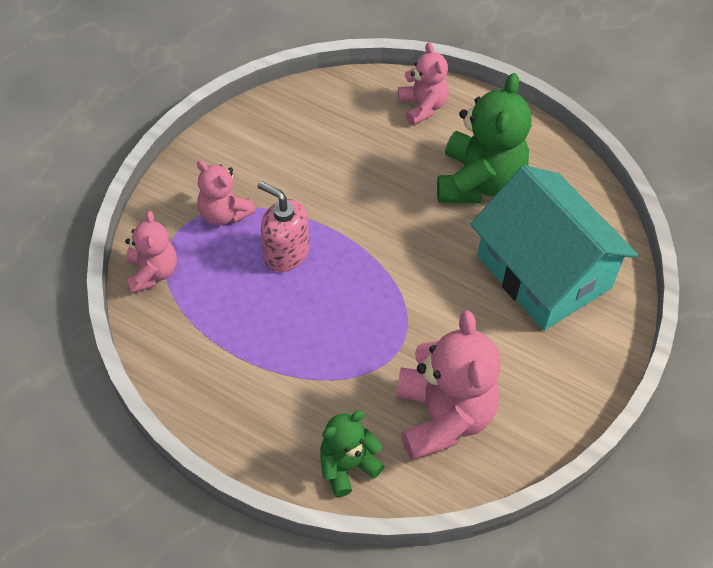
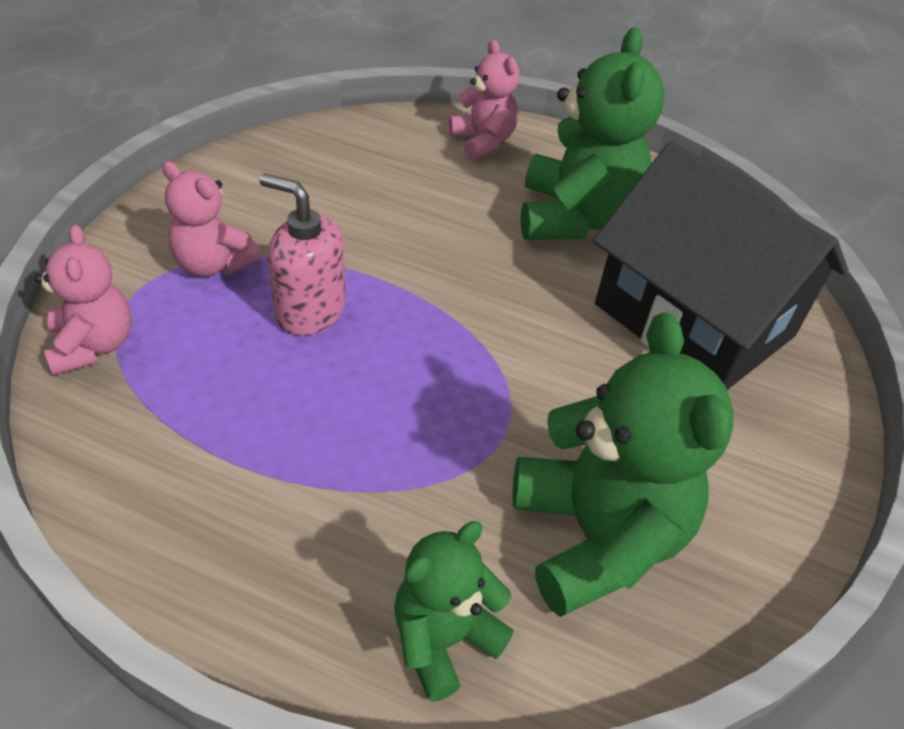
camera: 10 degrees left, 10 degrees down
(443, 417) = (596, 537): pink teddy bear -> green teddy bear
(544, 272) = (694, 320): turquoise house -> black house

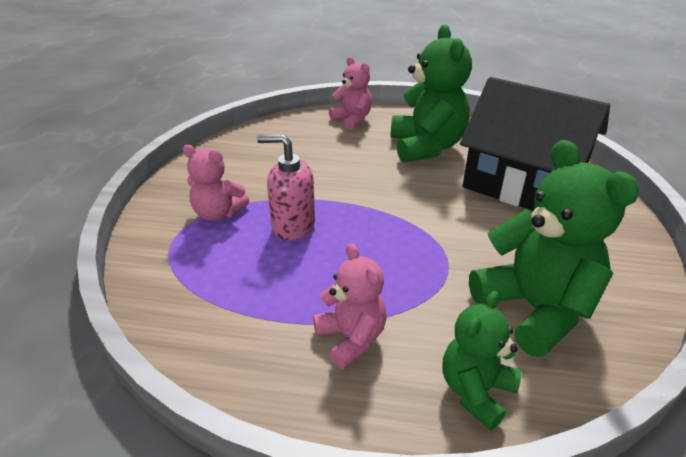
camera: 10 degrees left, 10 degrees down
(93, 345) = (158, 275): pink teddy bear -> pink teddy bear (351, 338)

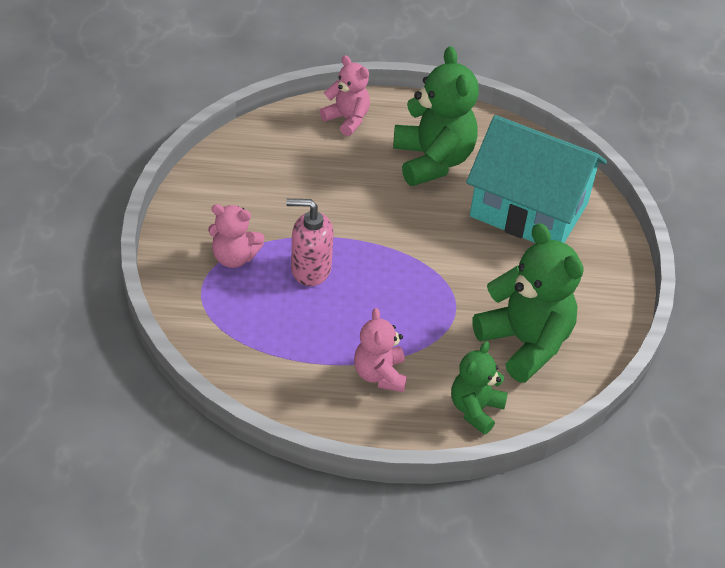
camera: 10 degrees left, 10 degrees up
(351, 338) = (380, 375): pink teddy bear -> pink teddy bear turned 150 degrees counterclockwise
(522, 184) = (529, 210): black house -> turquoise house

